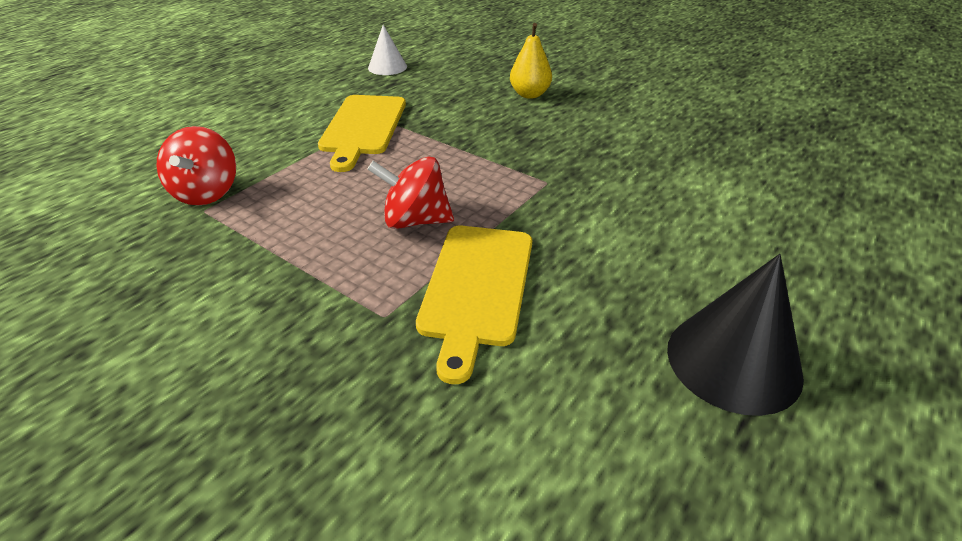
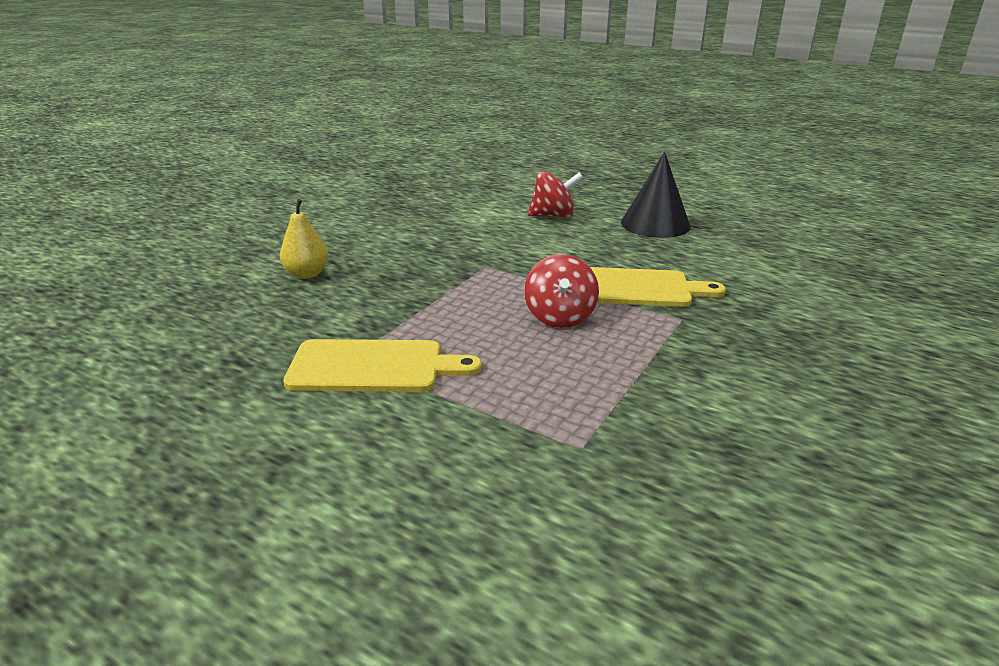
camera: 95 degrees left, 10 degrees down
(207, 193) = (543, 456): red spinning top -> red spinning top (553, 216)
(387, 67) = (172, 372): white cone -> none

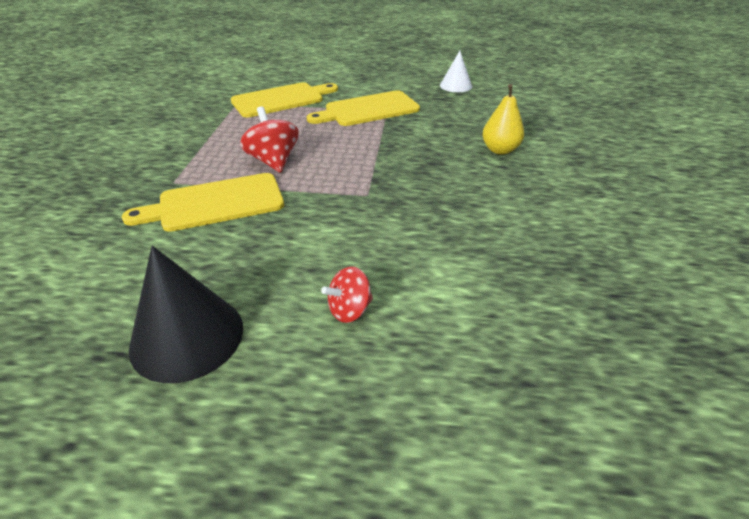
camera: 155 degrees right, 10 degrees up
(171, 382) = (455, 86): none -> white cone
(493, 433) = (281, 99): none -> yellow cutting board
(553, 216) = (349, 310): red spinning top -> red spinning top, size x0.65

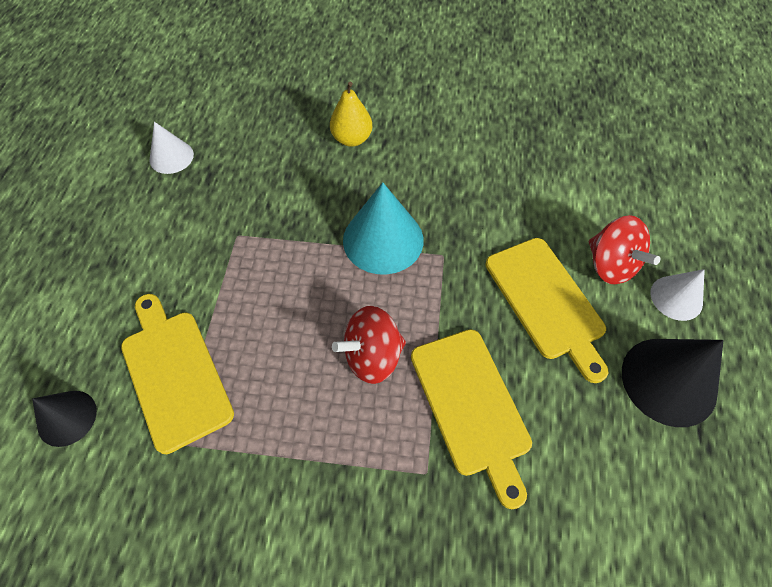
camera: 90 degrees left, 20 degrees up
(263, 78) = (67, 418): none -> black cone
(294, 368) = (676, 297): none -> white cone
(349, 310) = (610, 265): red spinning top -> red spinning top, size x1.54
(368, 110) = (232, 255): yellow cutting board -> yellow cutting board (546, 301)
(384, 165) = (383, 240): none -> turquoise cone

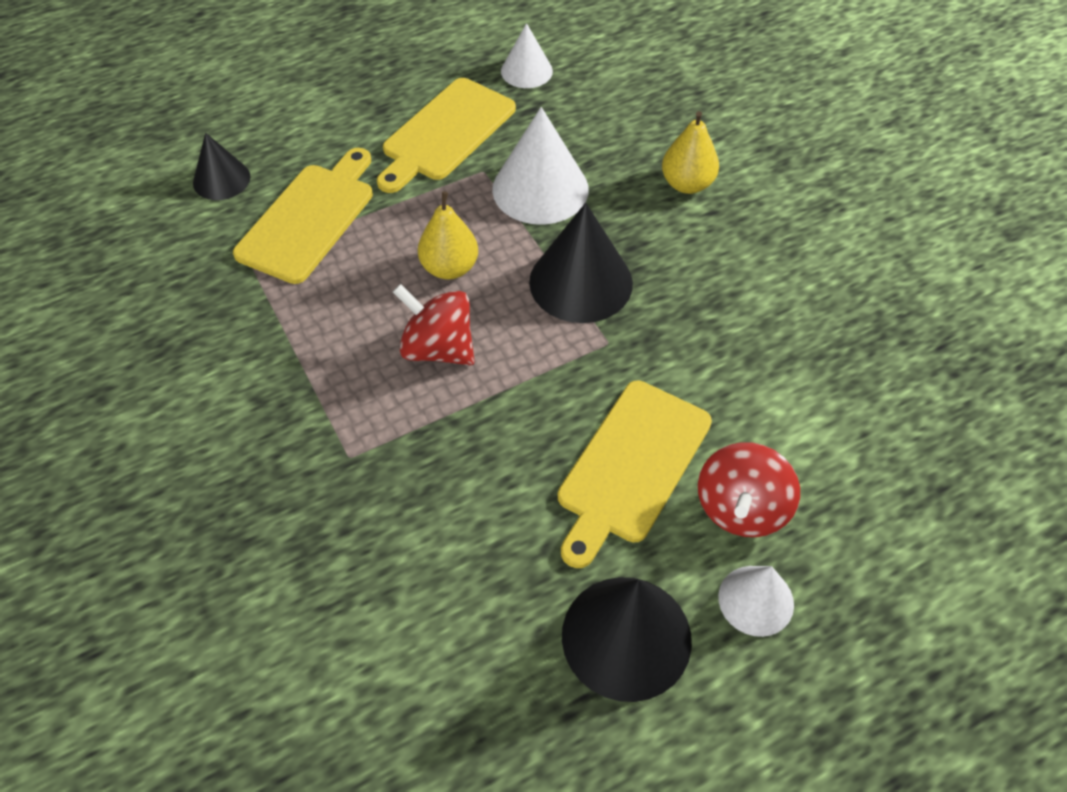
camera: 55 degrees right, 5 degrees down
(284, 213) = (540, 189): none -> white cone
(306, 307) = (449, 268): none -> yellow pear
(383, 240) = (581, 282): turquoise cone -> black cone
(471, 406) = (448, 458): yellow cutting board -> yellow cutting board (446, 133)

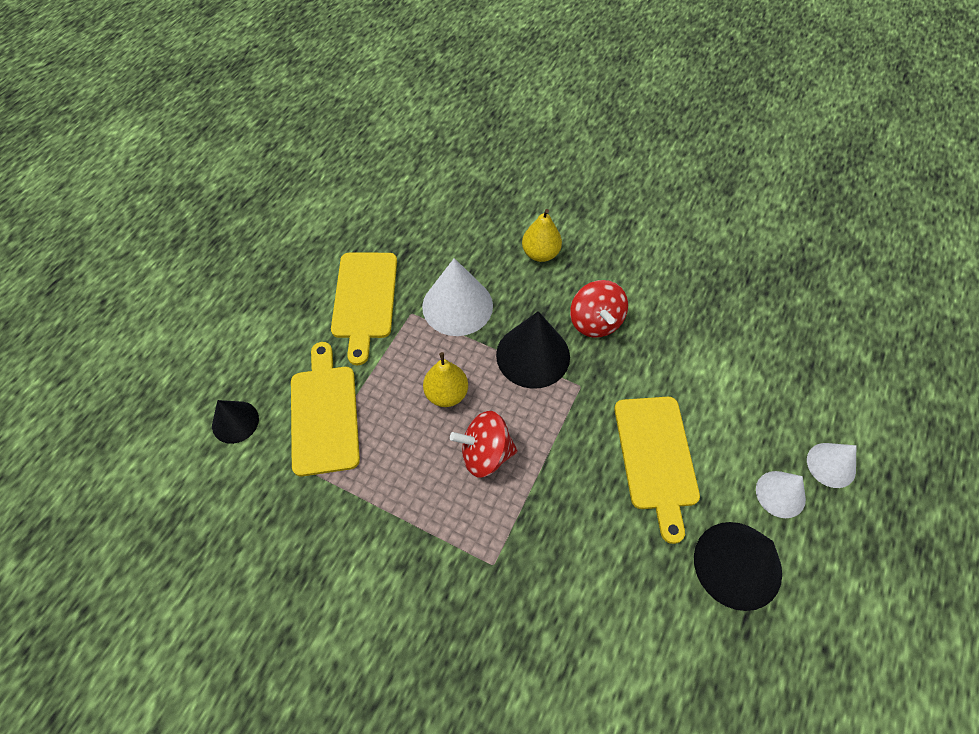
camera: 35 degrees left, 5 degrees up
(526, 71) = (380, 226): white cone -> white cone (831, 465)
(741, 508) = (731, 444): red spinning top -> red spinning top (595, 322)

